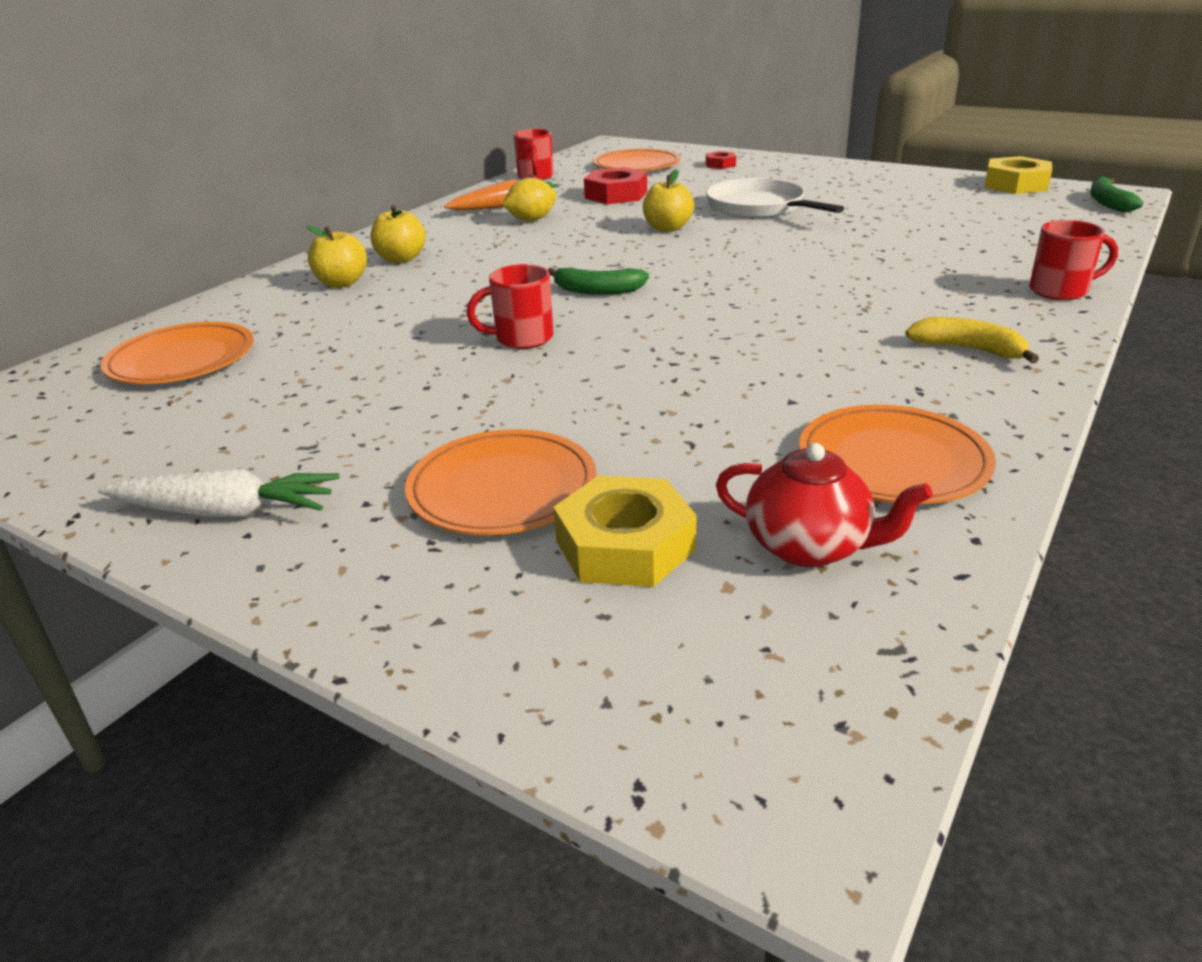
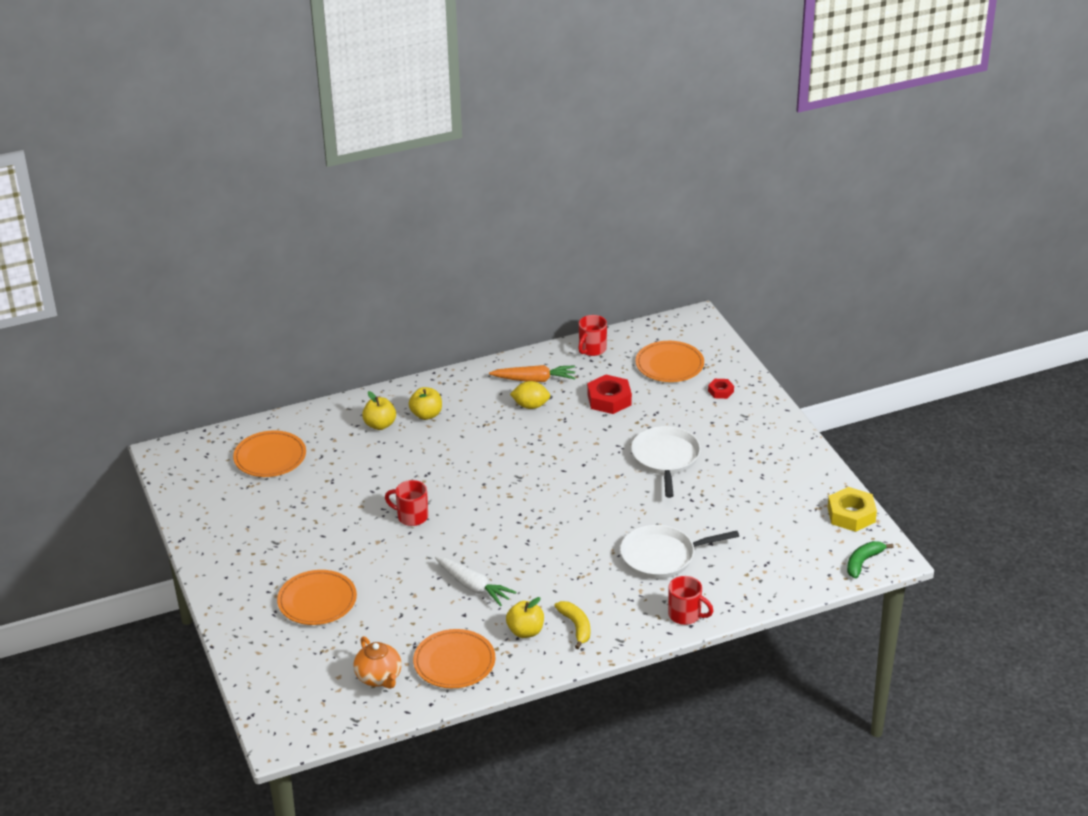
camera: 35 degrees right, 5 degrees up
(226, 511) = (227, 562): white carrot -> white carrot (473, 586)
(597, 290) = (483, 496): green banana -> none
(625, 545) = (328, 646): yellow nut -> none
(667, 228) = (588, 455): yellow apple -> yellow apple (525, 631)
(810, 547) = (379, 678): red teapot -> orange teapot
(918, 262) = (662, 556): none -> white pan

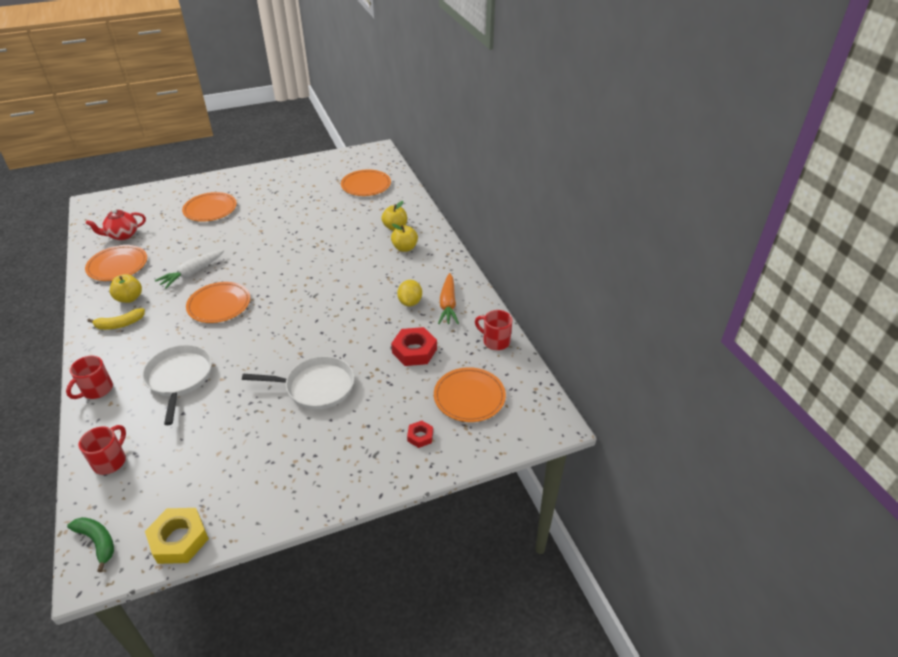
camera: 90 degrees right, 5 degrees up
(379, 678) = (122, 235): orange teapot -> red teapot
(411, 516) = (282, 244): red mug -> red mug (111, 461)
(537, 550) = (219, 305): none -> orange plate

